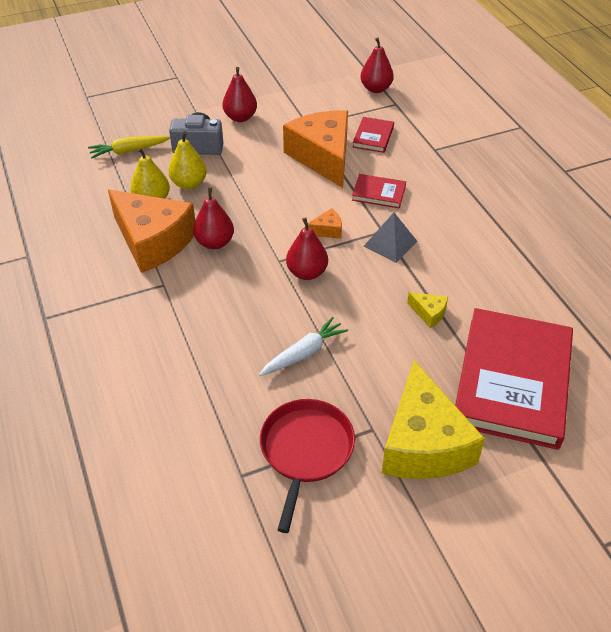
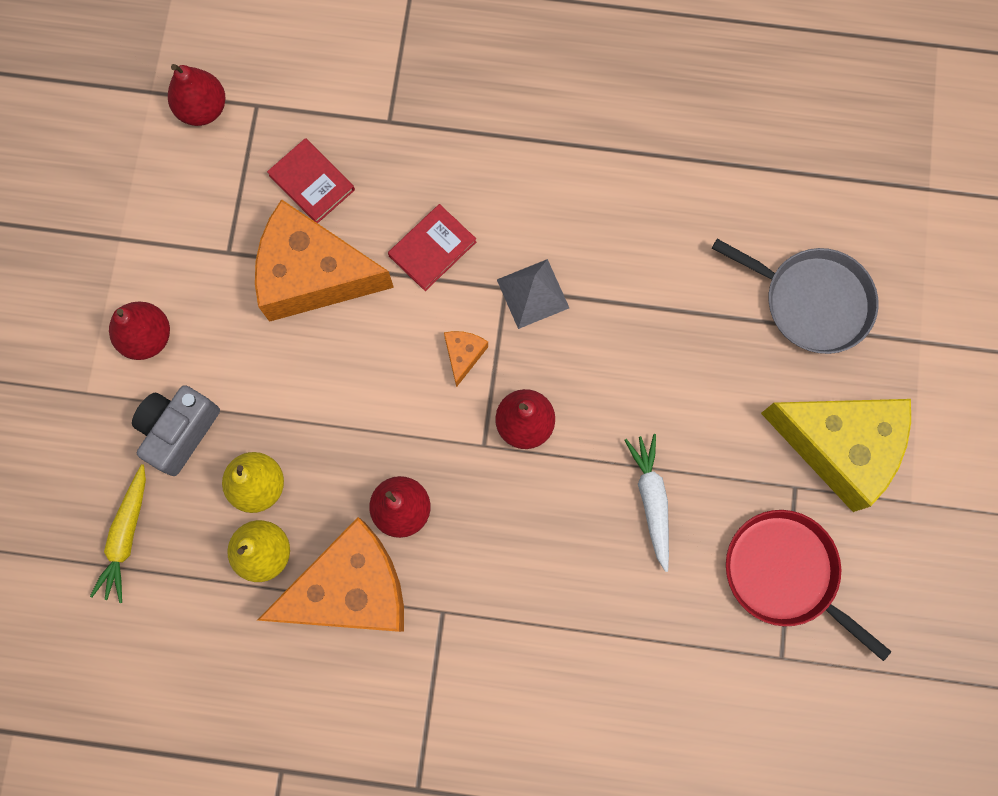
camera: 60 degrees left, 30 degrees up
(429, 313) = (670, 323): yellow cheese -> none
(512, 381) = (812, 301): red book -> grey pan

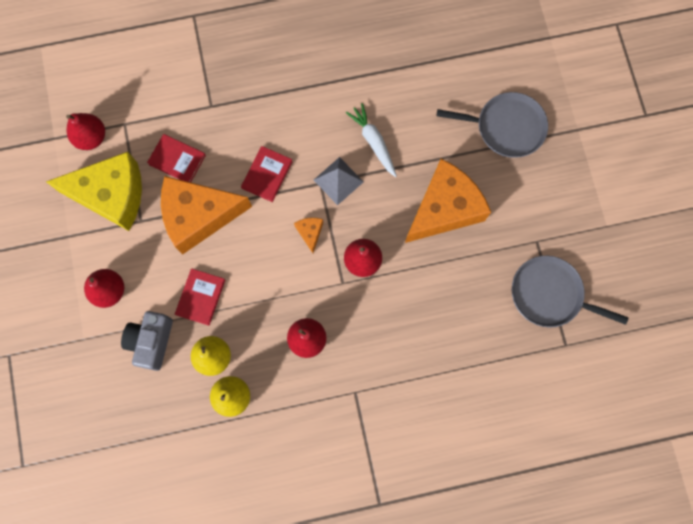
camera: 20 degrees left, 0 degrees up
(126, 536) = (142, 418): yellow carrot -> none
(272, 392) = (200, 297): none -> red book
(350, 588) = (294, 399): orange cheese -> orange cheese (444, 208)
(651, 500) = (455, 279): white carrot -> white carrot (373, 142)
(785, 573) = (550, 294): red pan -> grey pan
(840, 446) = (554, 208): yellow cheese -> yellow cheese (111, 195)

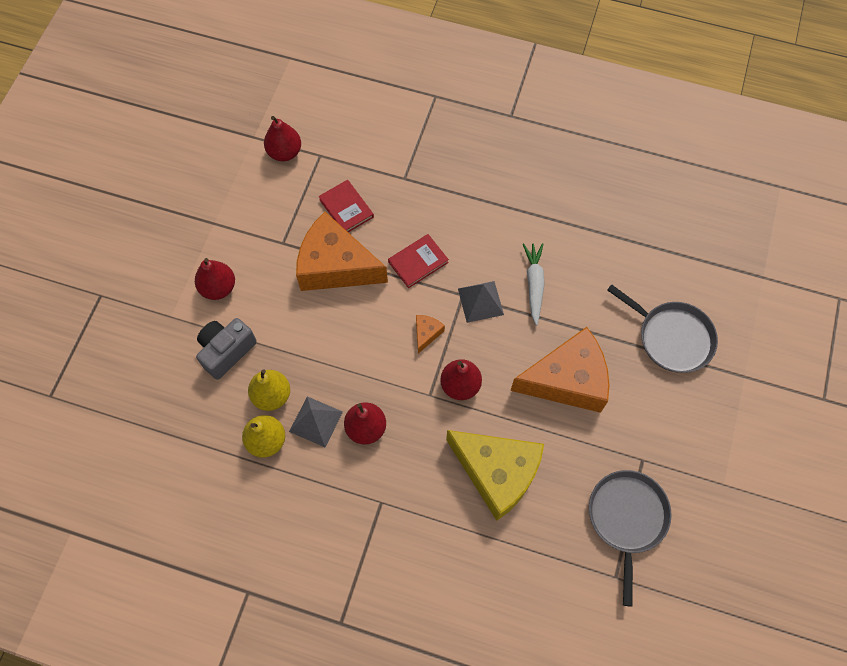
camera: 30 degrees right, 10 degrees down
(111, 195) = (271, 208): yellow cheese -> yellow cheese (497, 473)
(200, 297) = (293, 336): red book -> none
(263, 357) = (316, 421): none -> grey pyramid
(550, 294) = (627, 518): grey pan -> grey pan turned 45 degrees clockwise

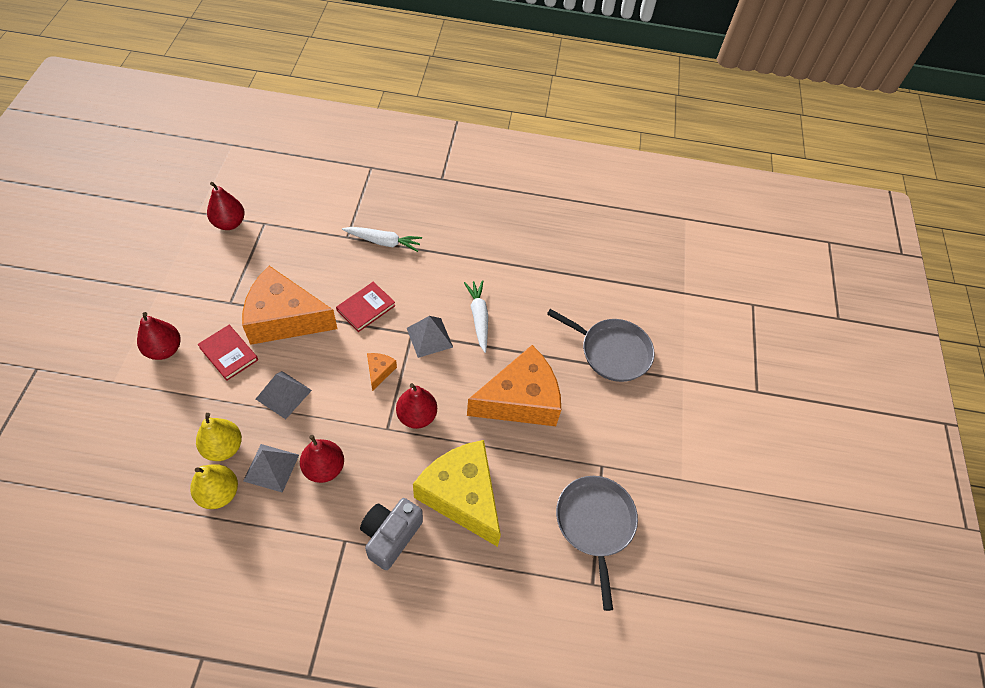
camera: 15 degrees left, 10 degrees down
(226, 351) = (174, 409): grey camera -> grey camera (390, 536)
(331, 347) = (283, 394): none -> grey pyramid
(346, 208) = (292, 267): red book -> red book (229, 354)
(442, 187) = (383, 242): none -> white carrot
(497, 473) = (462, 495): yellow cheese -> yellow cheese turned 150 degrees counterclockwise

